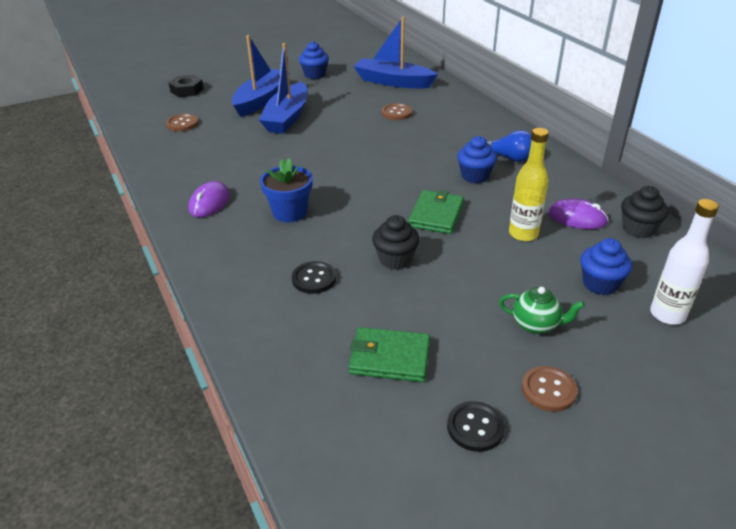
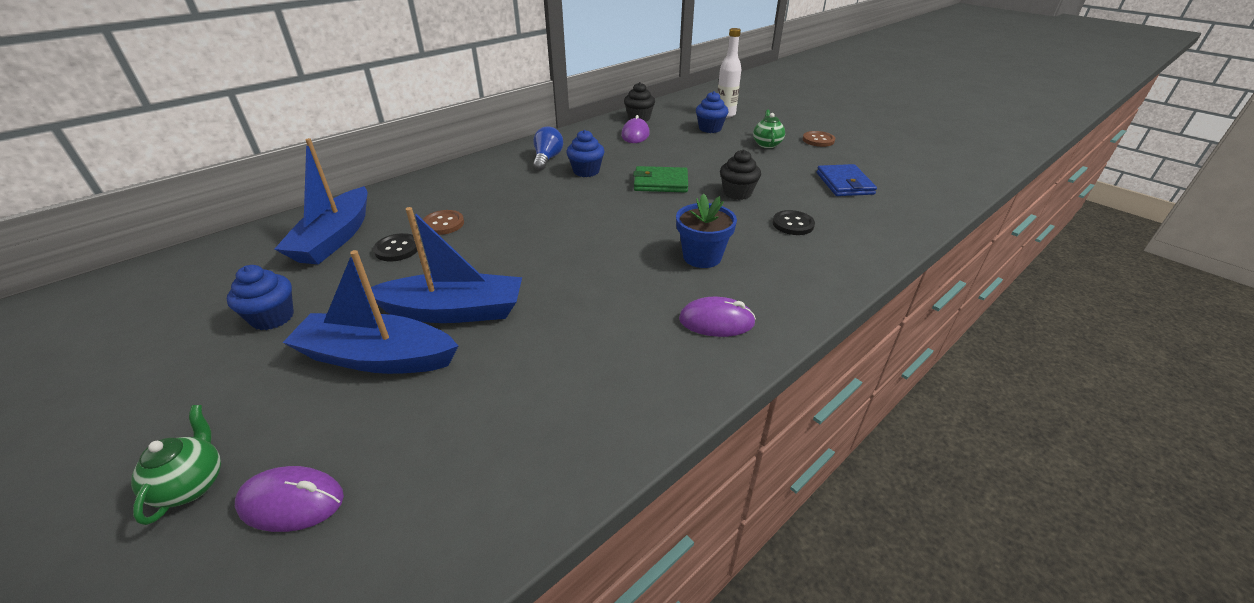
camera: 105 degrees left, 0 degrees up
(182, 124) = (479, 440): brown button -> none
(187, 90) = (291, 502): black nut -> purple mouse
(213, 74) = (192, 485): none -> green teapot
(389, 358) = (844, 183): green wallet -> blue wallet
(475, 427) = (867, 156): black button -> black button (397, 249)
(523, 234) = (668, 150): yellow bottle -> none

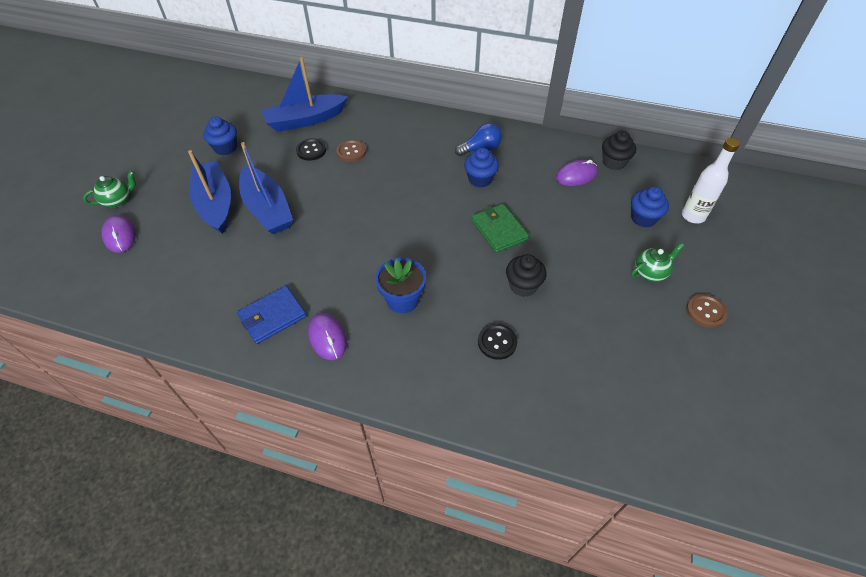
camera: 60 degrees right, 15 degrees up
(844, 183) = (615, 361): blue wallet -> blue wallet (272, 316)

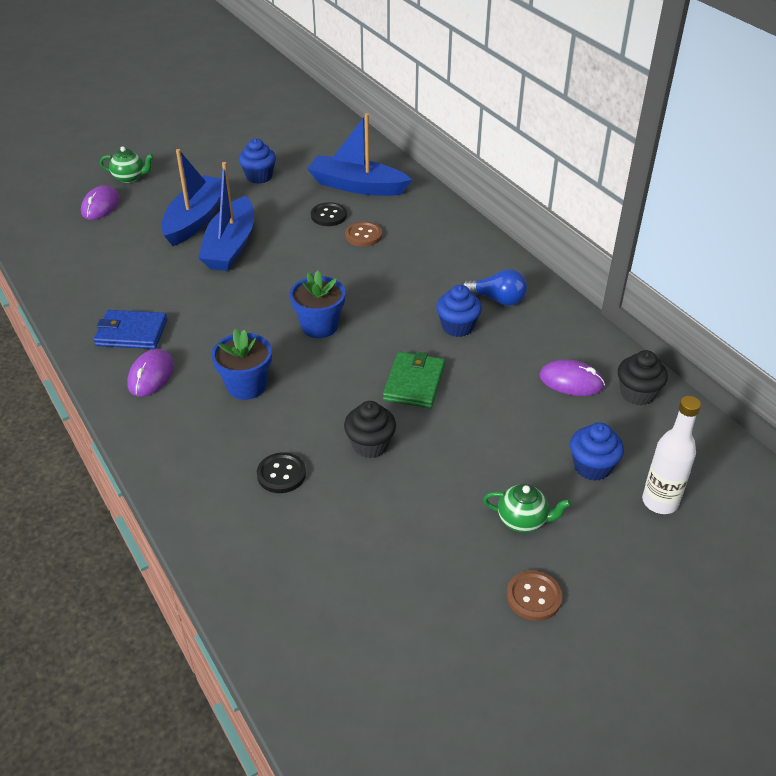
camera: 40 degrees right, 10 degrees down
(399, 229) = (319, 326): none -> blue flower pot

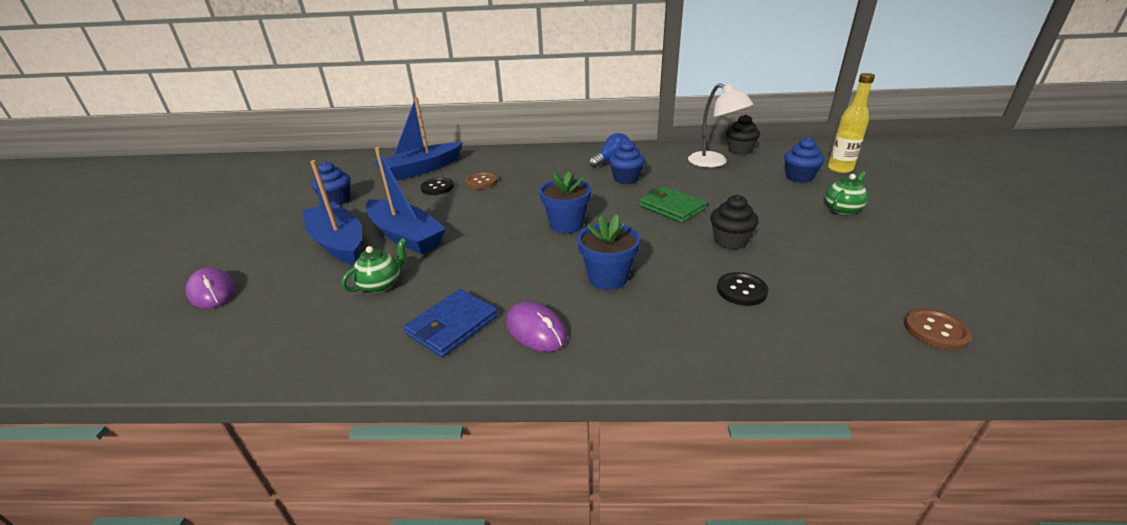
camera: 55 degrees left, 10 degrees down
(130, 178) = (205, 261): green teapot -> green teapot (381, 284)
(533, 597) = (921, 225): brown button -> brown button (935, 331)
(571, 381) = (714, 162): purple mouse -> white lamp
(660, 502) = (840, 169): white bottle -> yellow bottle

